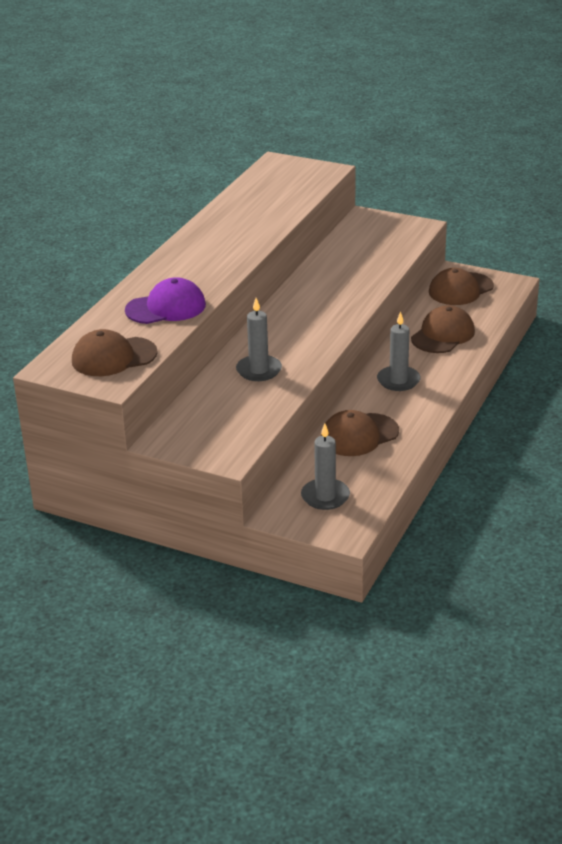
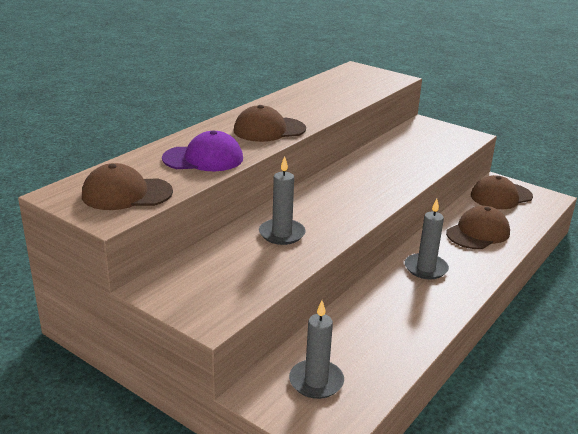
camera: 10 degrees right, 5 degrees down
(359, 435) = (372, 317): brown cap -> brown cap (269, 130)

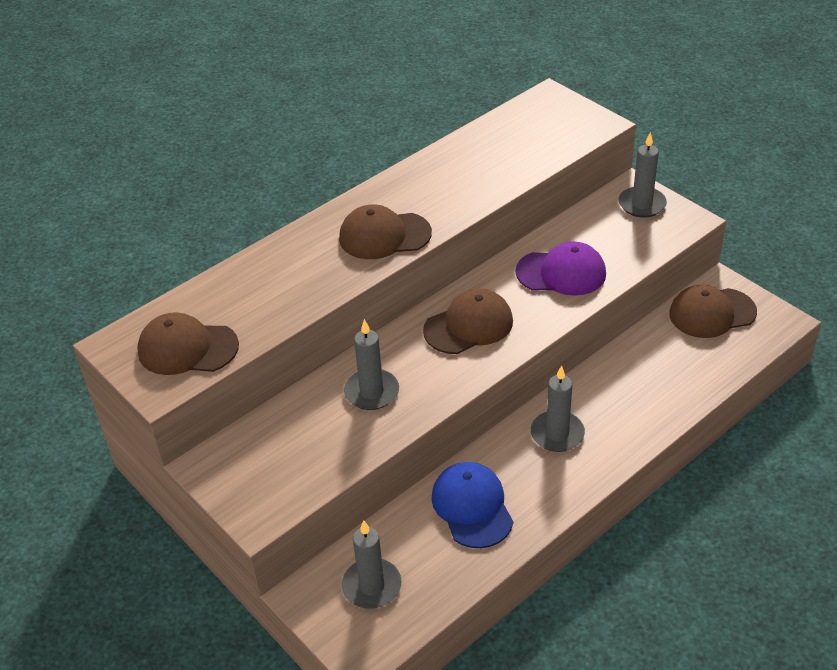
camera: 15 degrees right, 15 degrees up
(203, 158) = (288, 289): purple cap -> purple cap (561, 273)
(380, 319) = (472, 507): none -> blue cap
(435, 130) = (642, 204): none -> grey candle
(478, 233) = (650, 378): brown cap -> brown cap (469, 325)

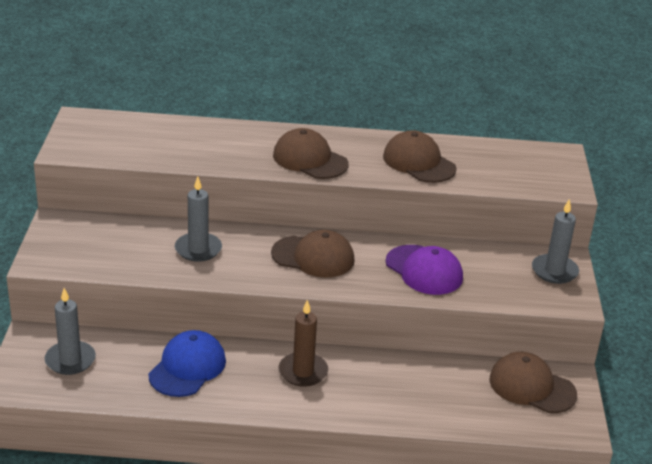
camera: 40 degrees right, 10 degrees down
(187, 348) = (109, 143): brown cap -> brown cap (419, 162)
(557, 434) = (303, 372): grey candle -> brown candle

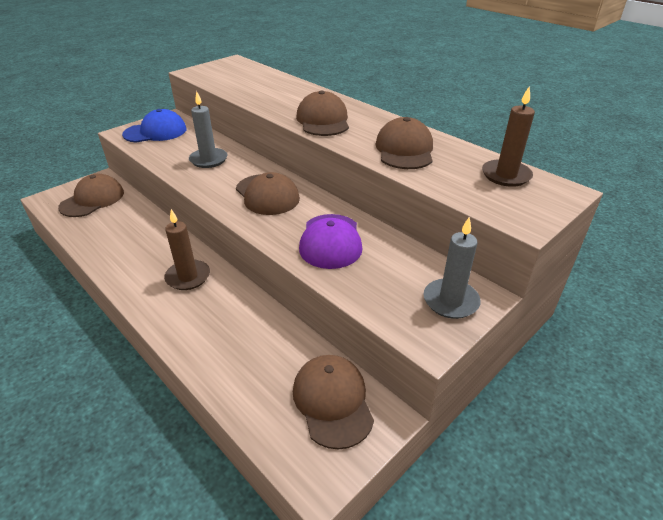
camera: 45 degrees right, 5 degrees up
(70, 360) = (92, 200): grey candle -> brown cap
(187, 368) = (134, 235): blue cap -> blue cap (155, 132)
(514, 155) = (506, 175): none -> brown candle

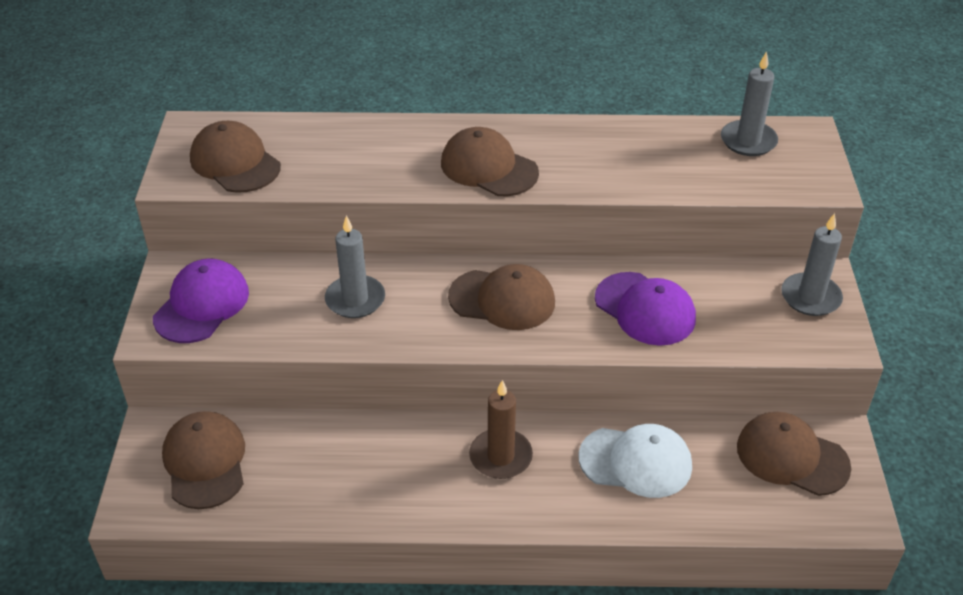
camera: 45 degrees left, 5 degrees up
(155, 132) = (202, 305): blue cap -> purple cap
(241, 329) = (636, 462): none -> white cap
(404, 150) = (628, 161): brown cap -> brown cap (235, 162)
(506, 175) = (748, 141): brown candle -> grey candle

